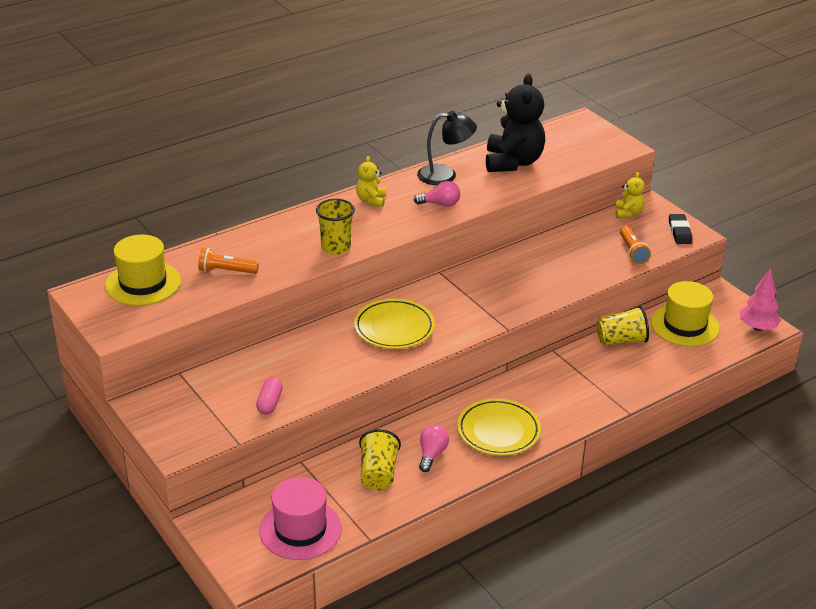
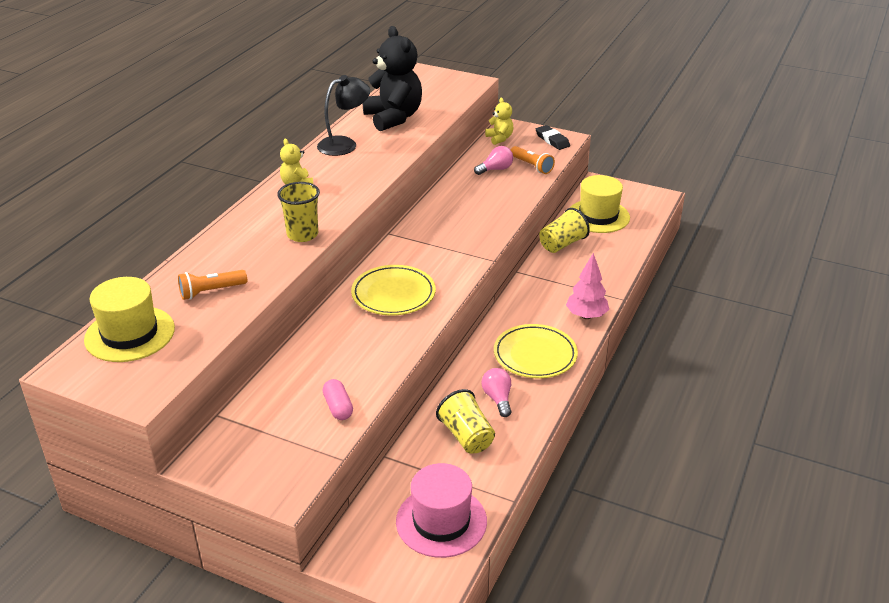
camera: 30 degrees left, 0 degrees up
(440, 204) = (364, 169): pink light bulb -> pink light bulb (495, 169)
(757, 327) = (651, 199): pink tree -> pink tree (586, 316)

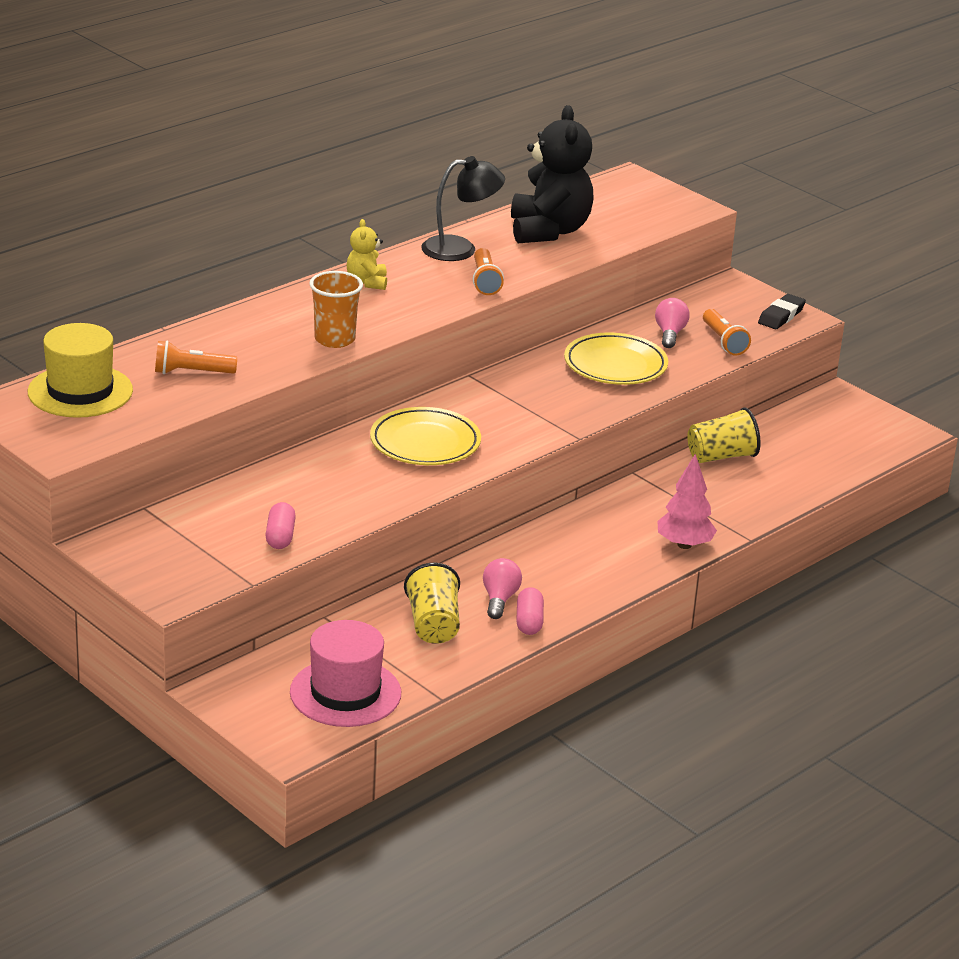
camera: 20 degrees right, 5 degrees down
(302, 234) = (334, 339): yellow cup -> orange cup
(377, 163) = (485, 281): none -> orange flashlight
(495, 169) = (670, 334): pink light bulb -> pink light bulb turned 75 degrees counterclockwise
(499, 138) = (708, 296): yellow teddy bear -> none
(529, 411) = (529, 621): none -> pink capsule
(535, 355) = (582, 568): yellow plate -> yellow plate (615, 365)
(552, 140) = (781, 316): black eraser -> black eraser turned 45 degrees clockwise
(598, 216) = (802, 436): yellow hat -> none

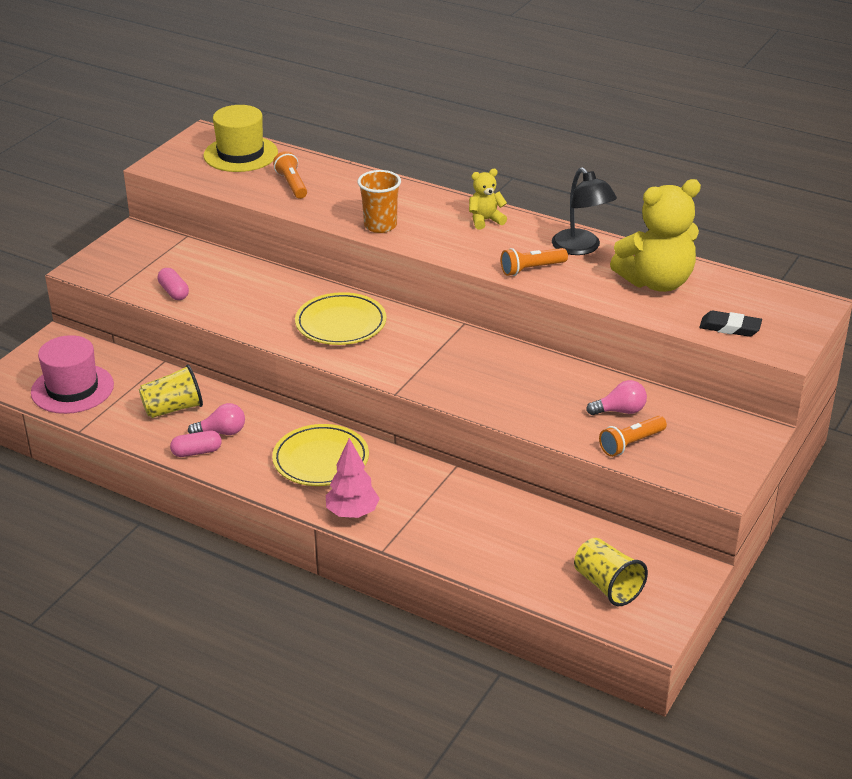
camera: 75 degrees right, 5 degrees up
(280, 536) = (174, 292): pink capsule -> pink capsule turned 75 degrees clockwise
(549, 231) = (656, 282): black teddy bear -> yellow teddy bear
(615, 365) = (536, 391): yellow plate -> yellow plate (321, 460)
(721, 456) = (517, 511): yellow cup -> yellow cup (607, 586)
(781, 316) = (715, 471): black eraser -> black eraser (730, 327)

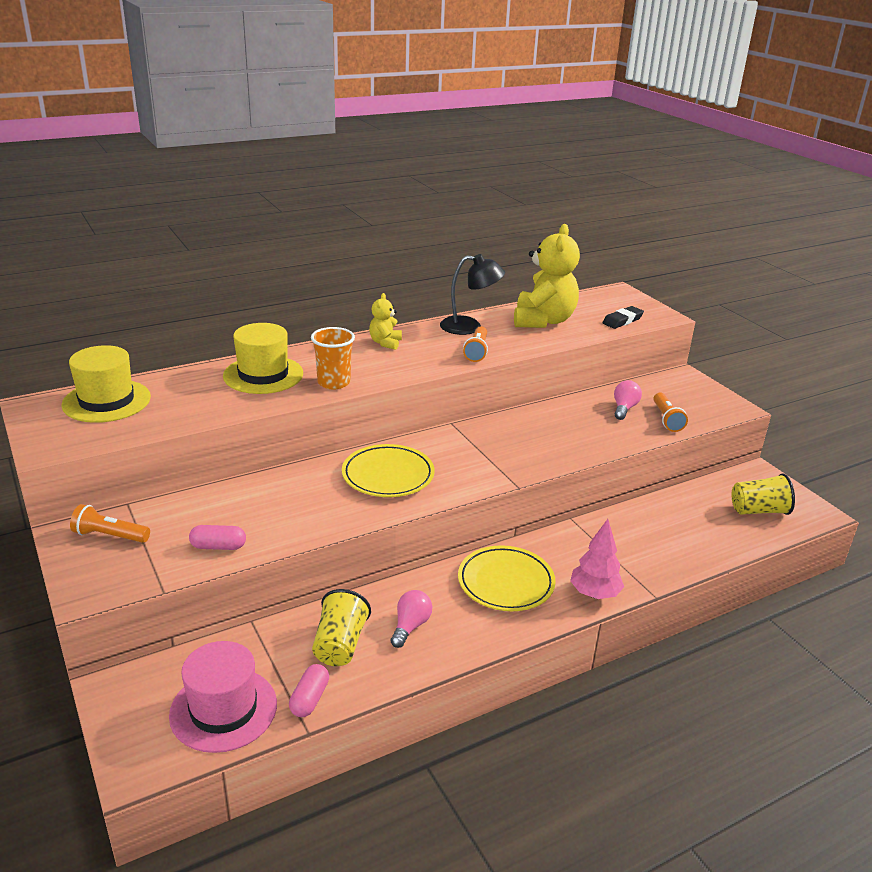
camera: 60 degrees left, 5 degrees down
(197, 452) = (427, 655): pink capsule -> pink capsule (309, 699)
(292, 184) = (204, 396): orange flashlight -> orange flashlight (110, 536)
(354, 192) = (263, 375): none -> yellow hat

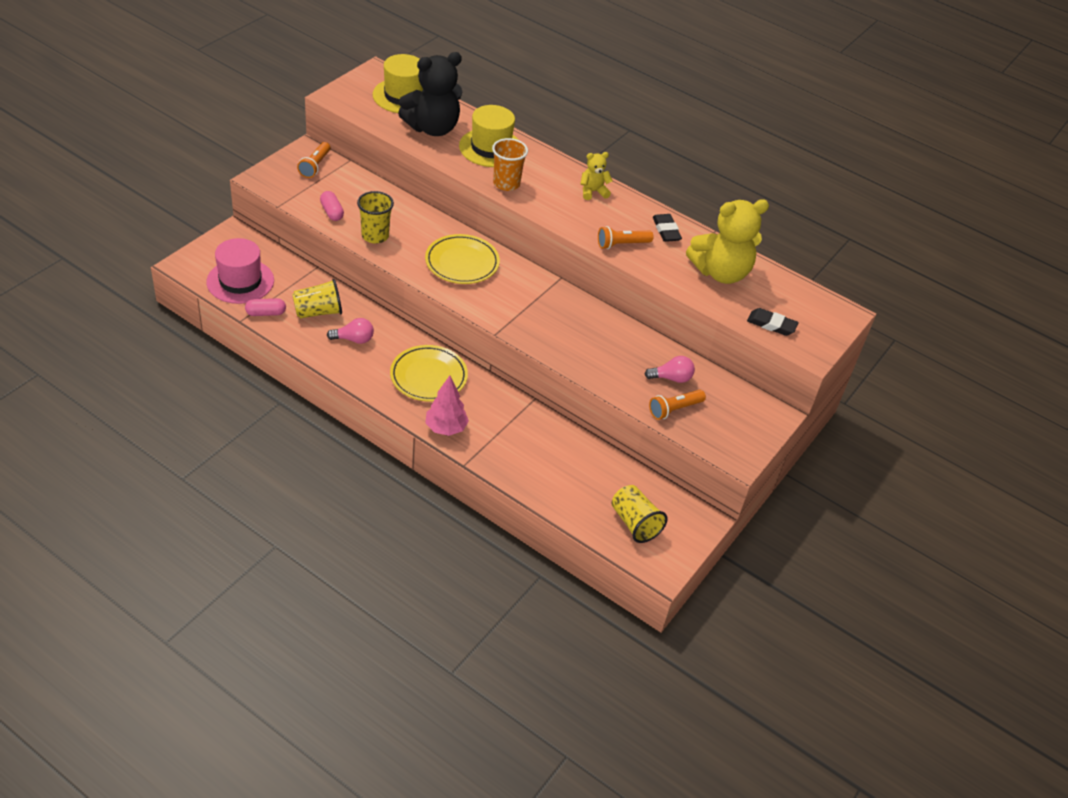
camera: 60 degrees right, 15 degrees up
(110, 536) = (315, 166): orange flashlight -> orange flashlight turned 150 degrees counterclockwise
(191, 399) = (432, 128): none -> black teddy bear
(294, 524) = (375, 236): none -> yellow cup
(469, 327) = (666, 230): black lamp -> black eraser

